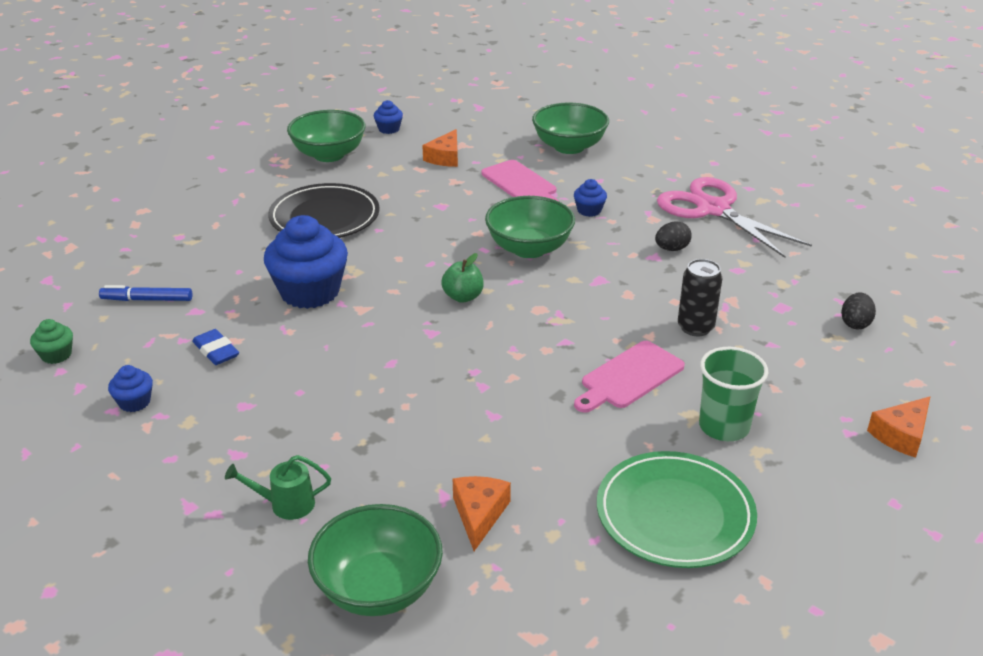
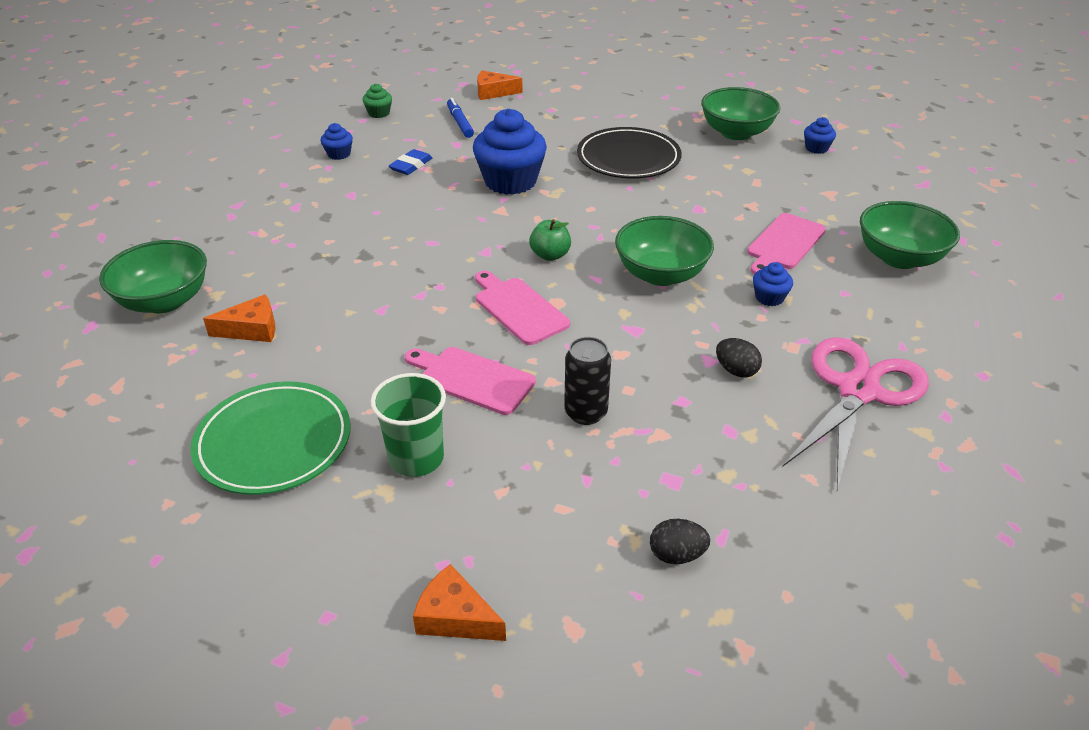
camera: 70 degrees right, 5 degrees up
(285, 504) = (246, 240): green watering can -> none
(445, 157) = (793, 190): orange cheese -> orange cheese (493, 92)
(538, 332) = (518, 308): none -> pink cutting board

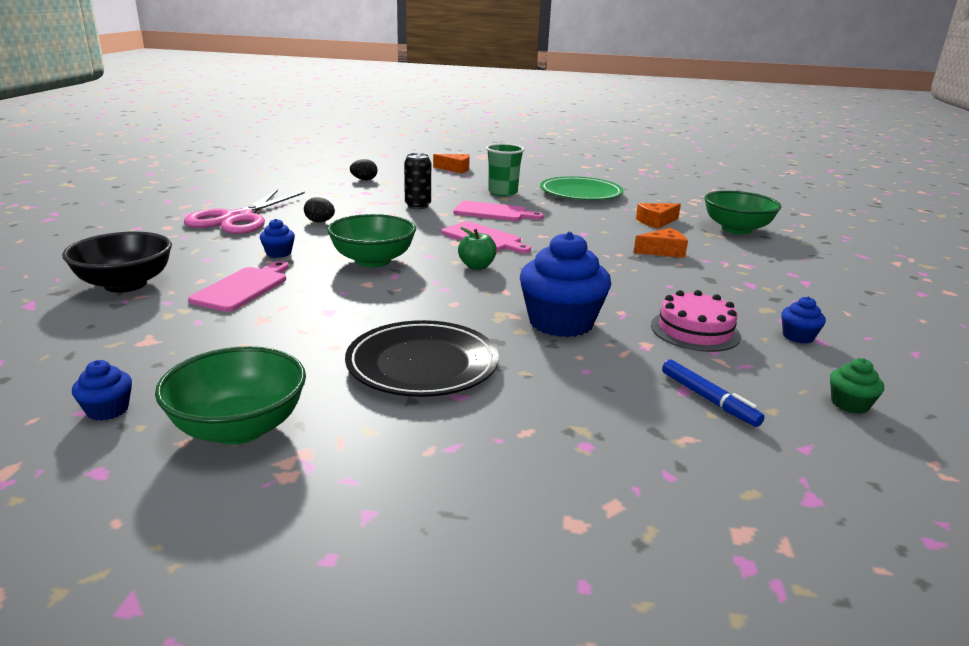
camera: 165 degrees right, 15 degrees down
(411, 165) = (695, 330): blue eraser -> pink cake
(493, 92) = (725, 478): orange cheese -> orange cheese (663, 251)
(899, 258) = (125, 284): green bowl -> black bowl

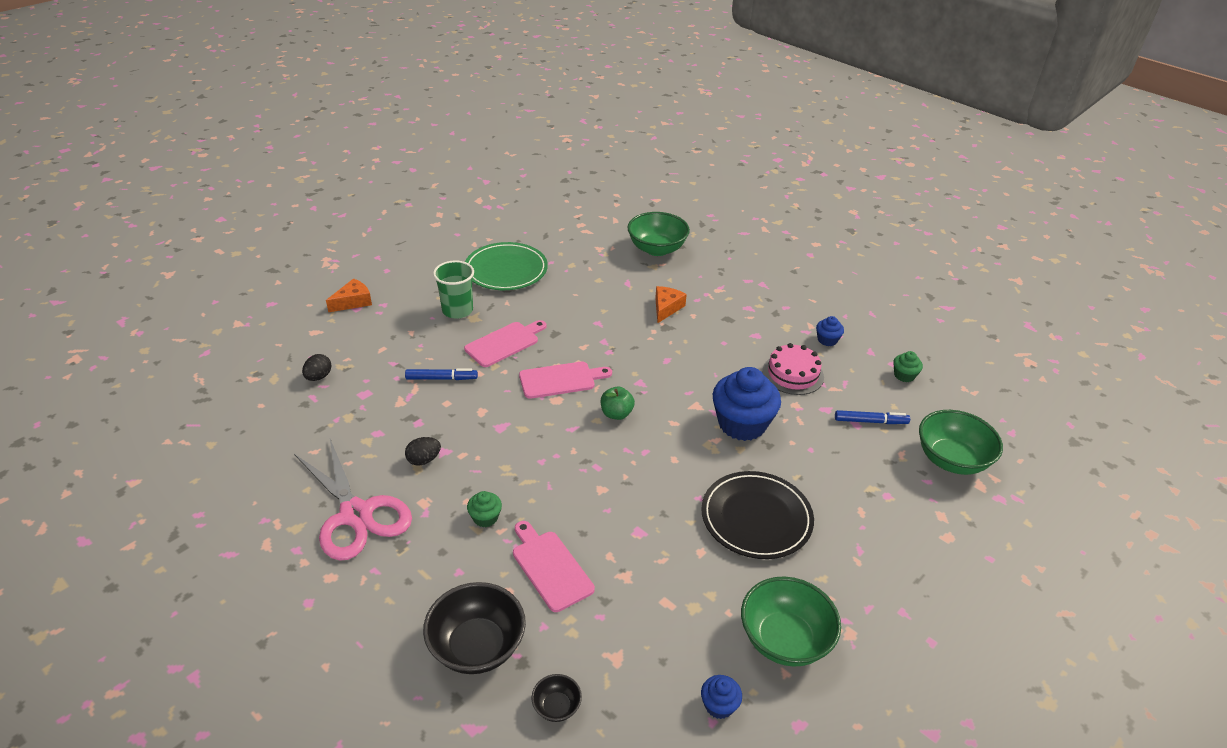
camera: 55 degrees left, 15 degrees up
(69, 330) = (556, 706): none -> black bowl
(278, 253) = (485, 518): blue cupcake -> green cupcake
(373, 261) = (555, 466): green bowl -> green bowl (951, 460)
(418, 206) = (441, 378): black can -> blue marker
(656, 222) = (608, 274): orange cheese -> none

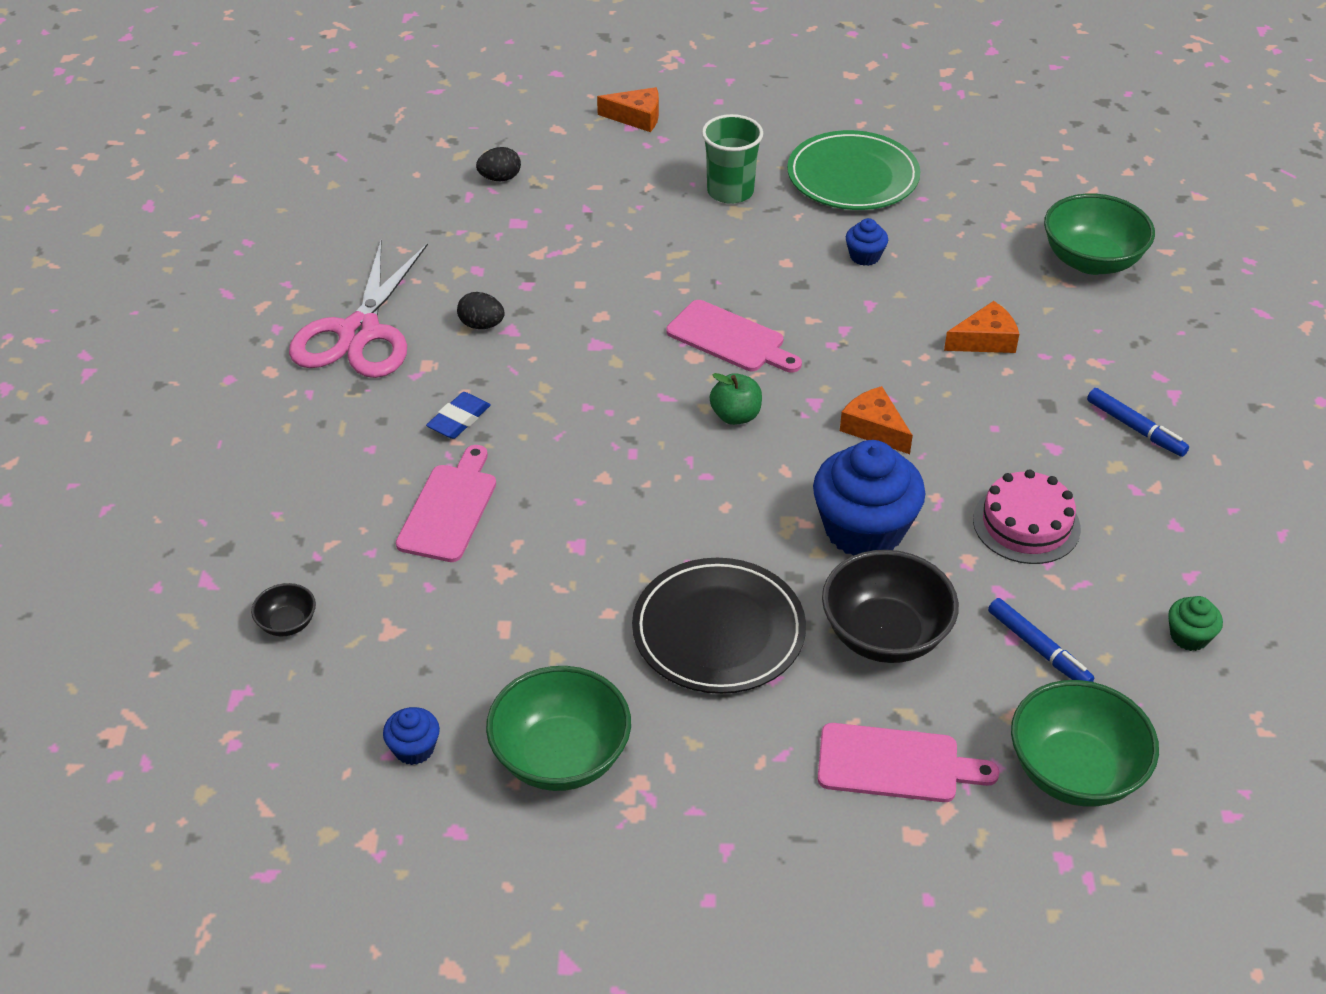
camera: 50 degrees right, 5 degrees up
(441, 378) = (610, 255): blue marker -> blue marker (1135, 428)
(477, 646) = (297, 522): black bowl -> black bowl (885, 634)
(485, 518) = (459, 419): green cupcake -> blue eraser
(505, 343) = (728, 260): pink cutting board -> pink cutting board (896, 764)
(680, 376) = (874, 428): none -> orange cheese
(827, 340) = (1149, 519): blue cupcake -> blue cupcake (865, 256)

